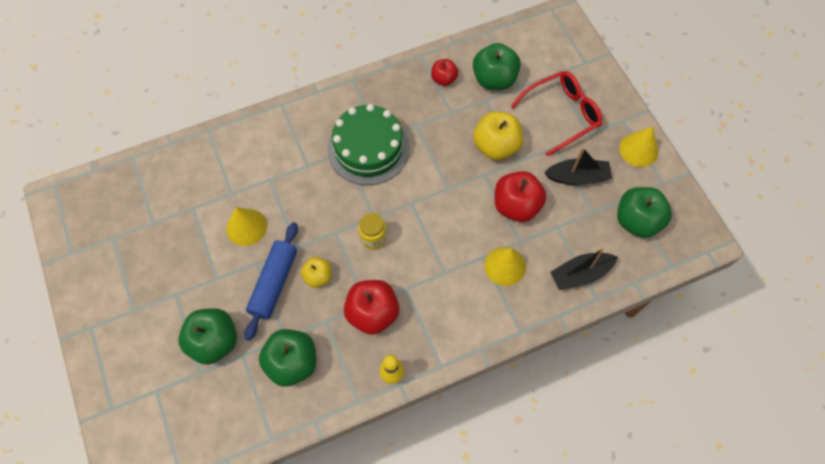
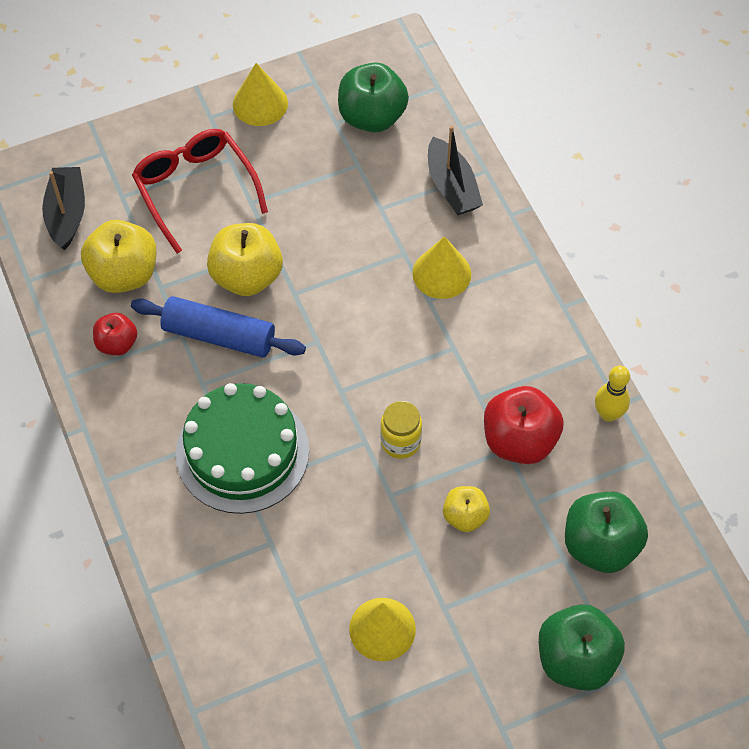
camera: 90 degrees left, 5 degrees down
(274, 283) = (478, 579): blue rolling pin -> blue rolling pin (219, 336)
(494, 79) = (124, 274): green apple -> yellow apple
(516, 206) = (348, 255): red apple -> none
(577, 177) = (302, 178): black boat -> black boat (67, 214)

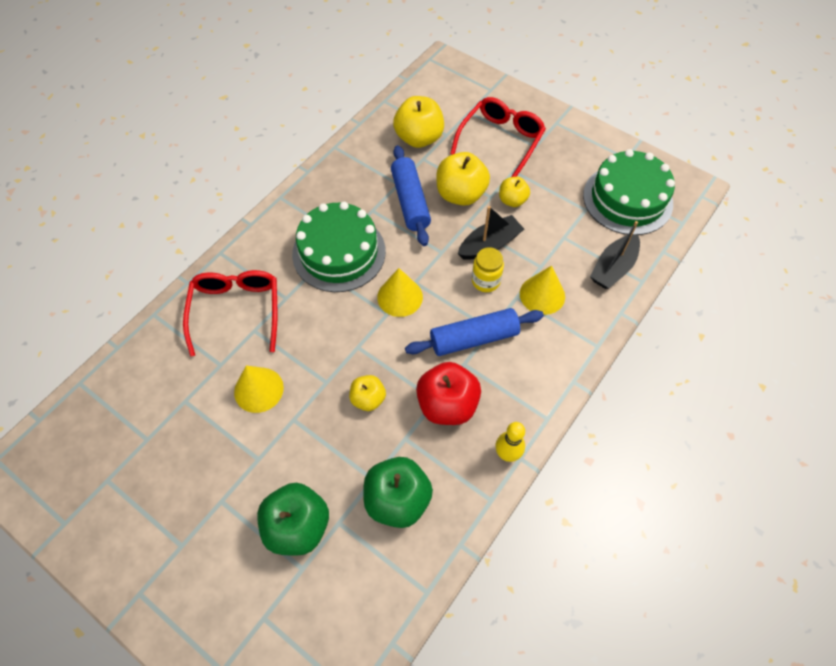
camera: 60 degrees right, 0 degrees up
(67, 214) = (438, 95): black boat -> black boat (489, 245)
(117, 343) = (371, 158): red apple -> none
(253, 608) = (236, 311): none -> red glasses
(260, 103) = (586, 140): yellow cone -> yellow cone (400, 297)
(294, 228) = (512, 200): none -> yellow apple
(372, 117) = (627, 199): green apple -> green cake
(400, 442) = (400, 333): yellow jar -> yellow jar (485, 281)
(454, 370) = (474, 338): none -> blue rolling pin

